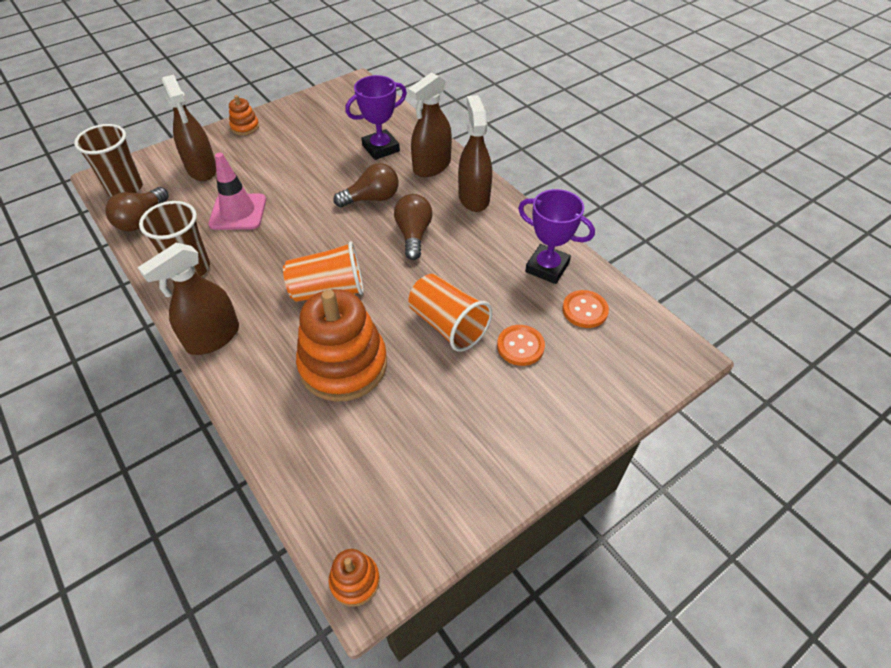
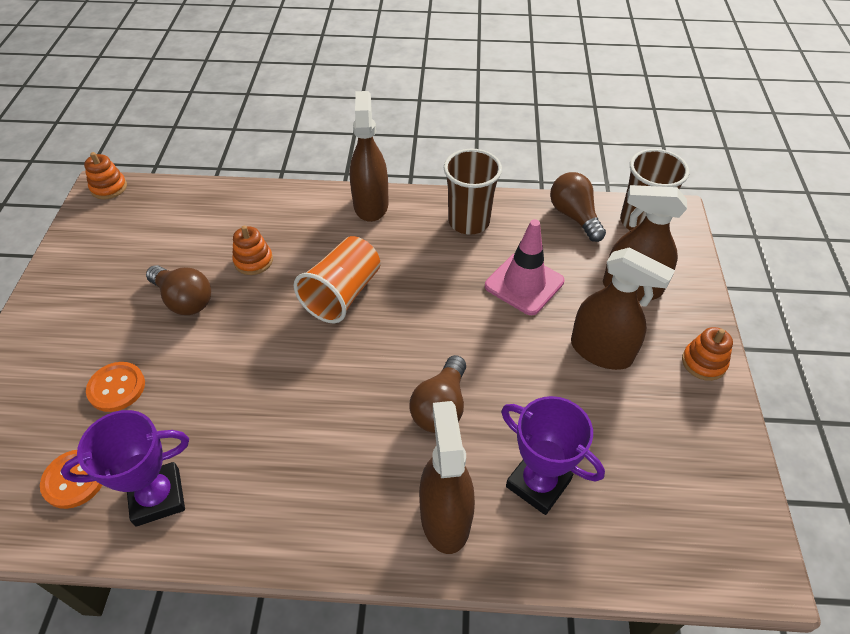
camera: 130 degrees right, 0 degrees up
(343, 365) = (253, 261): orange stacking toy -> orange stacking toy, size x0.45
(380, 148) = (538, 483): purple trophy -> purple trophy turned 60 degrees counterclockwise
(413, 235) = (342, 406): brown light bulb -> brown light bulb (184, 300)
(448, 325) = (203, 351): orange cup -> none
(474, 198) = (338, 517): brown spray bottle -> brown spray bottle (601, 351)

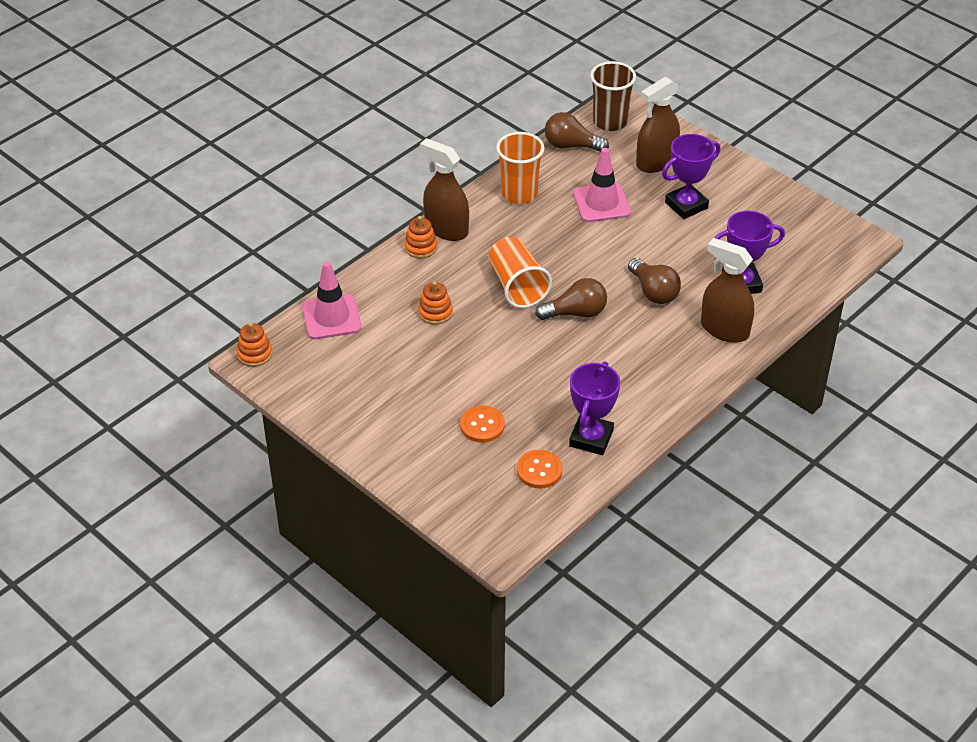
camera: 50 degrees left, 5 degrees down
(184, 300) = (435, 362): brown light bulb -> brown light bulb (576, 313)
(191, 203) = (331, 317): none -> pink traffic cone
(469, 222) = (519, 194): brown cup -> orange cup
(601, 351) = (686, 205): brown spray bottle -> purple trophy
(703, 362) = (737, 172): orange stacking toy -> orange stacking toy (421, 247)

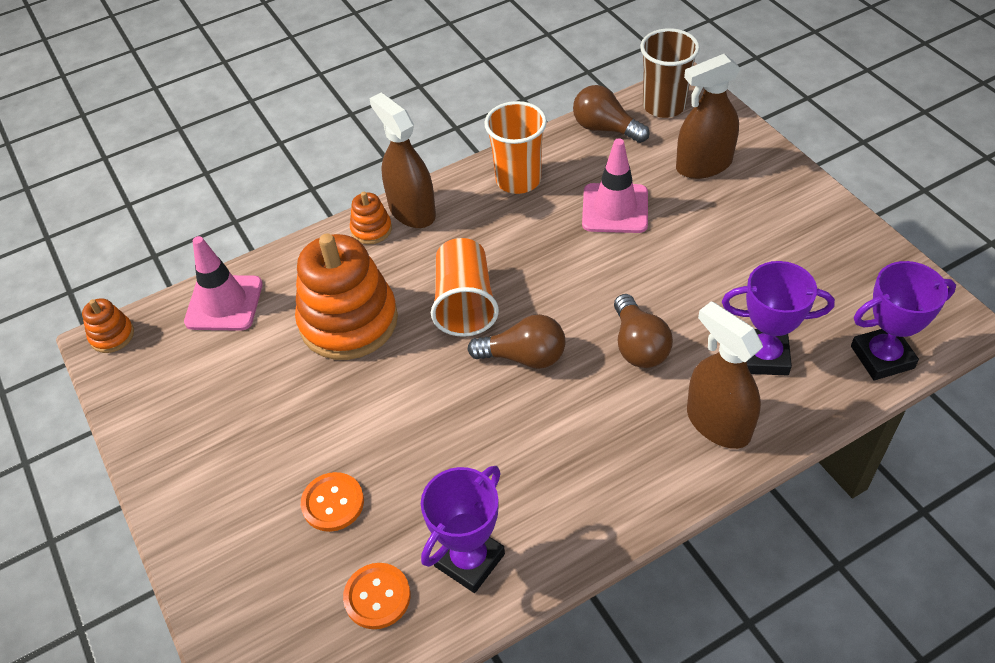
camera: 20 degrees right, 5 degrees up
(435, 312) = (348, 321): orange stacking toy -> orange stacking toy, size x2.23
(686, 205) = (723, 229): purple trophy -> purple trophy (882, 357)

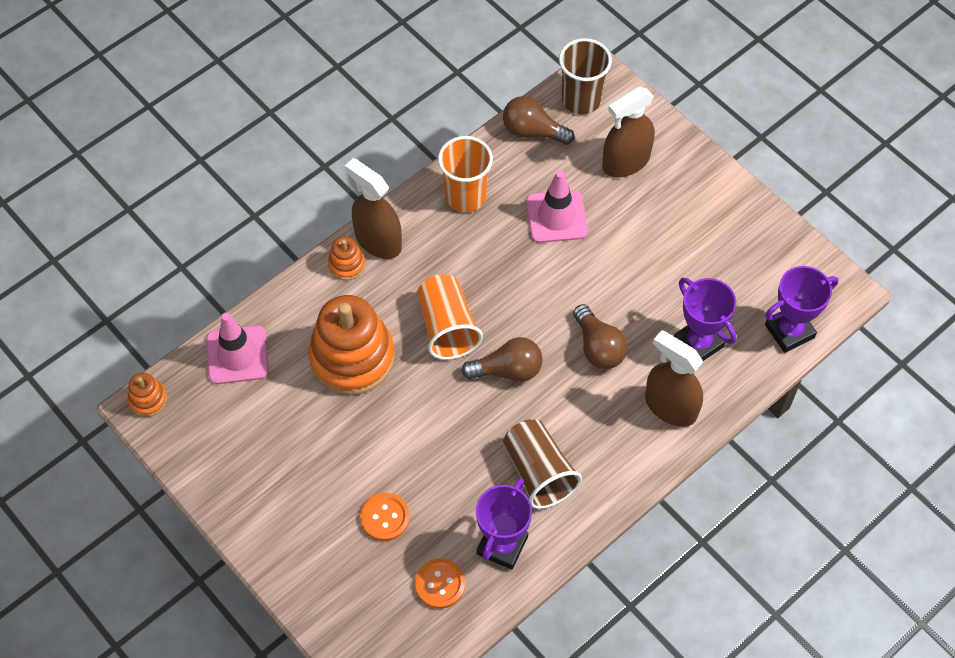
camera: 15 degrees left, 10 degrees up
(535, 478) = (538, 473): none -> brown cup
(763, 356) = (698, 343): purple trophy -> purple trophy turned 60 degrees clockwise

